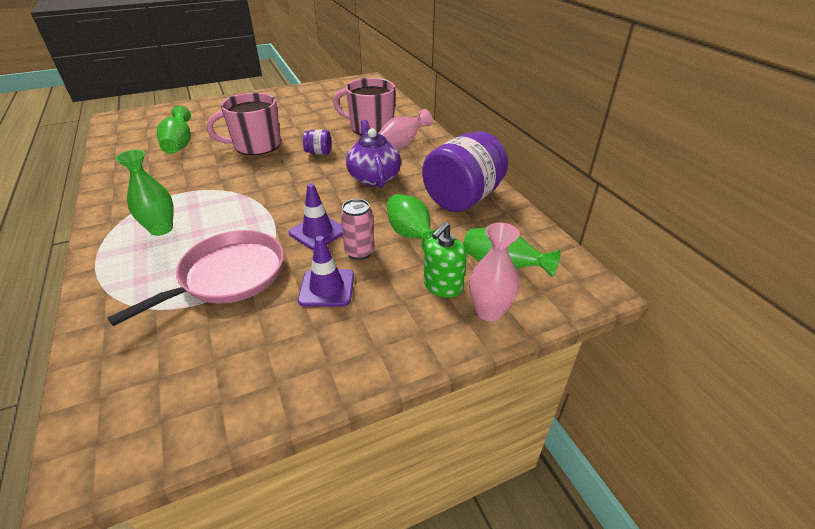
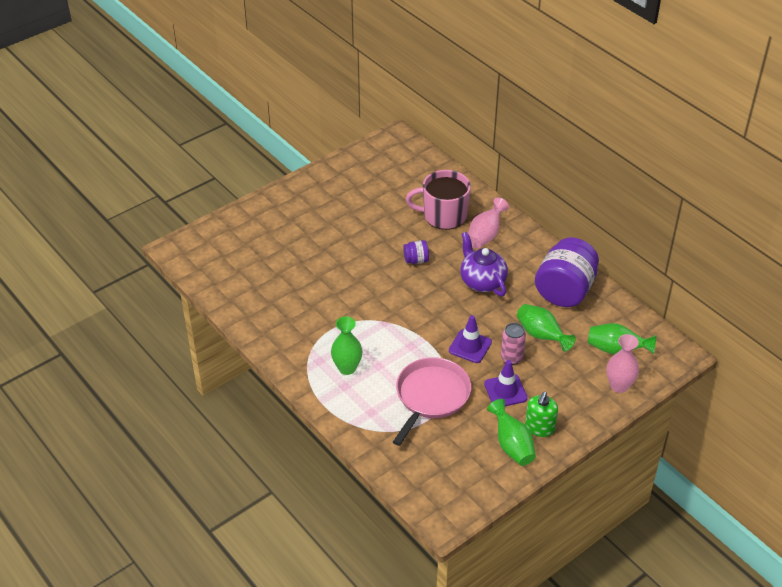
camera: 15 degrees left, 5 degrees up
(179, 145) = (278, 274): green vase -> green vase (512, 445)
(256, 145) = (351, 261): pink mug -> none
(442, 286) = (582, 373): green soap dispenser -> green soap dispenser (539, 428)

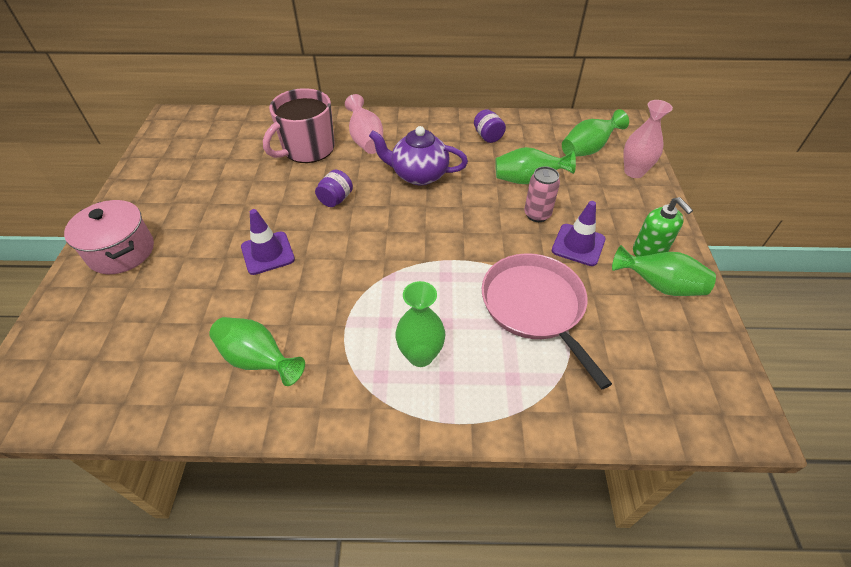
camera: 50 degrees left, 5 degrees up
(281, 310) = (258, 360): none -> green vase
(283, 209) = (121, 251): none -> pink pot
(470, 346) = (493, 233): purple traffic cone -> purple traffic cone (267, 253)
(565, 290) = (488, 136): purple jar -> purple jar, size x0.43

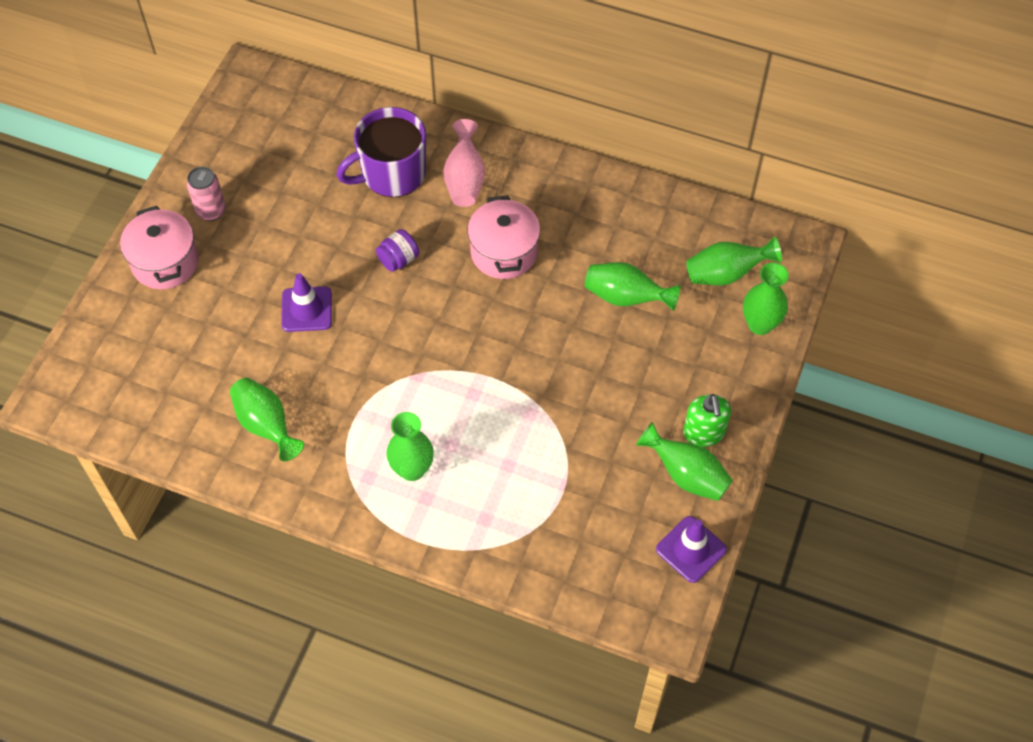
camera: 20 degrees right, 10 degrees up
(307, 149) = (392, 174): pink mug -> purple mug
(418, 175) = (504, 252): purple teapot -> pink pot
(488, 136) = (614, 217): purple jar -> none
(535, 306) = (545, 456): pink pan -> none
(537, 214) = (609, 349): pink can -> pink can (211, 211)
(578, 245) = (631, 401): purple traffic cone -> purple traffic cone (691, 549)
(634, 172) = (760, 324): pink vase -> green vase

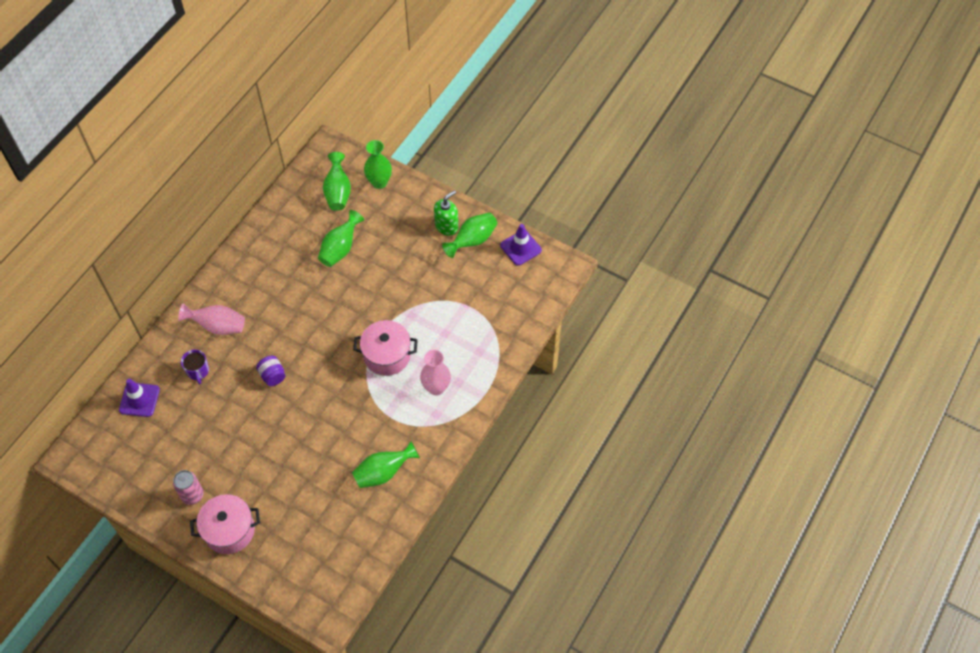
camera: 80 degrees left, 0 degrees up
(306, 309) = (297, 438): purple traffic cone -> purple traffic cone (139, 400)
(392, 174) = (198, 371): purple mug -> purple mug, size x0.49
(412, 469) = (436, 388): green vase -> pink vase
(504, 252) = (285, 311): pink pot -> pink pot (387, 355)
(704, 433) = (446, 226): green soap dispenser -> green soap dispenser turned 45 degrees counterclockwise

